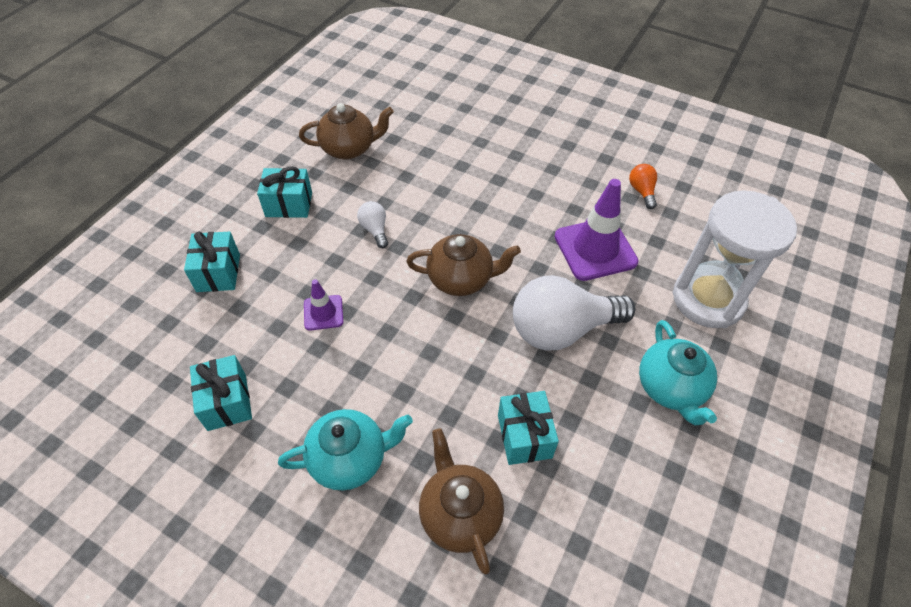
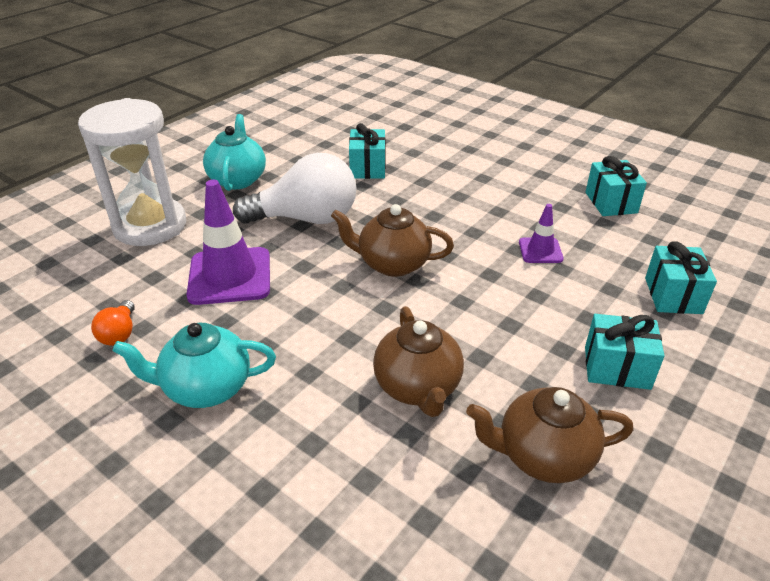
camera: 170 degrees left, 15 degrees down
(350, 459) = (501, 169): turquoise teapot -> turquoise teapot (206, 388)
(375, 230) = (491, 323): white light bulb -> none
(459, 514) = (424, 144): brown teapot -> brown teapot (418, 387)

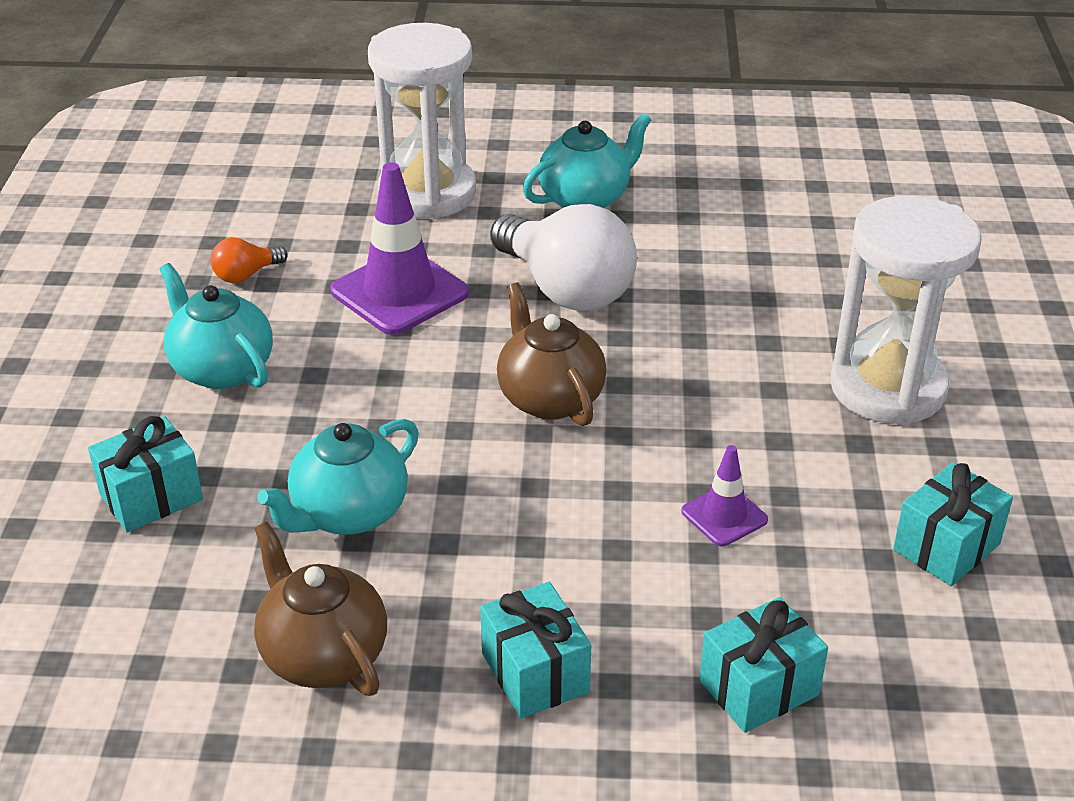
camera: 55 degrees right, 0 degrees up
(367, 168) = (741, 281): turquoise gift -> turquoise gift (151, 497)
(418, 387) = (348, 513): brown teapot -> turquoise teapot
(490, 168) = (887, 388): none -> white hourglass

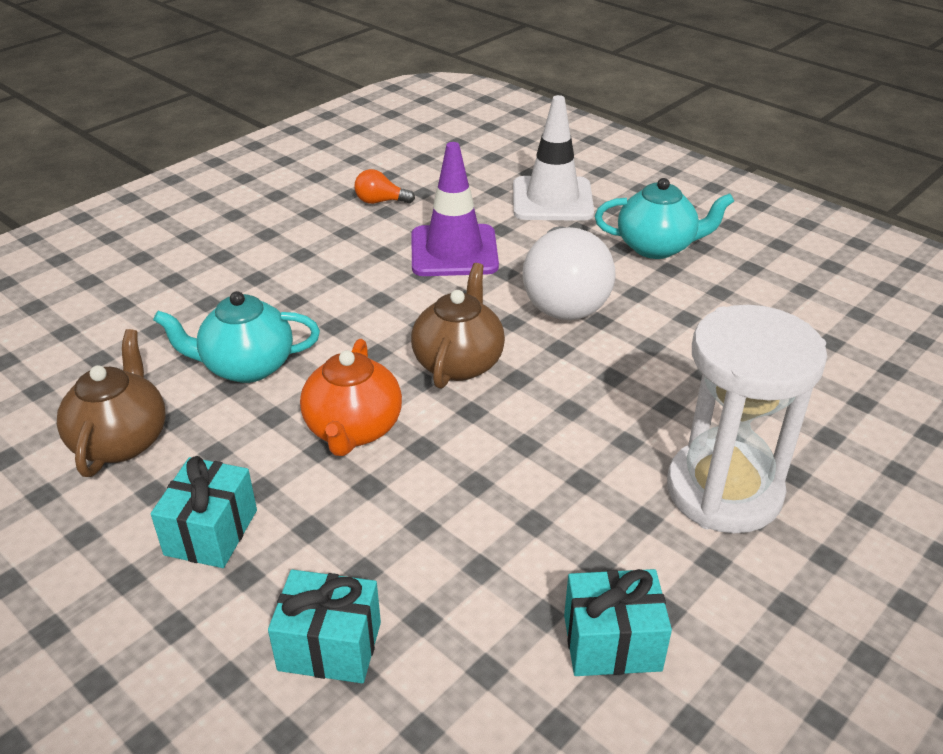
camera: 40 degrees right, 0 degrees up
(151, 497) = (166, 299): turquoise gift -> none
(221, 369) = (295, 247): turquoise teapot -> none
(427, 193) = (552, 199): white hourglass -> white traffic cone
(537, 510) = (353, 430): none -> orange teapot
(724, 516) = (470, 509): purple traffic cone -> none

